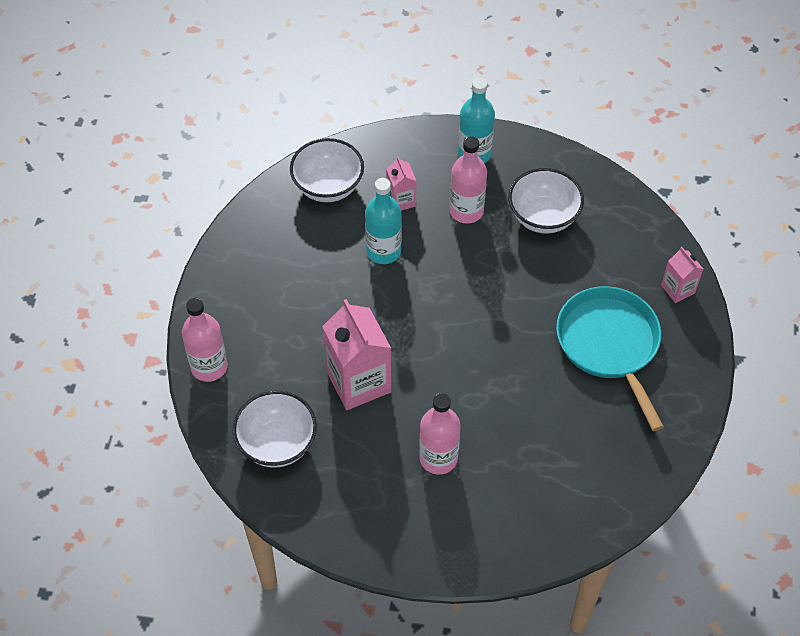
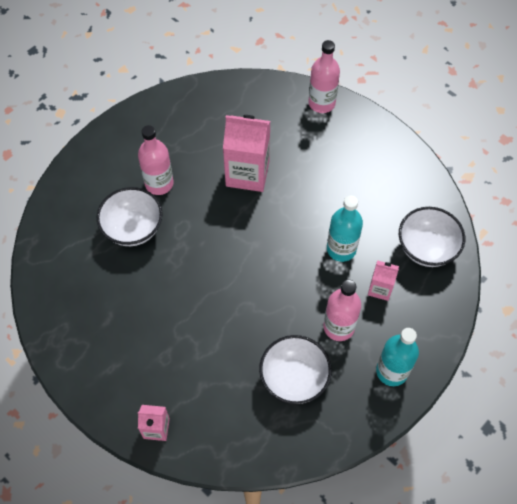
camera: 125 degrees right, 5 degrees up
(277, 443) = (239, 109): white bowl -> white bowl (133, 229)
(609, 344) = (152, 342): turquoise pan -> none

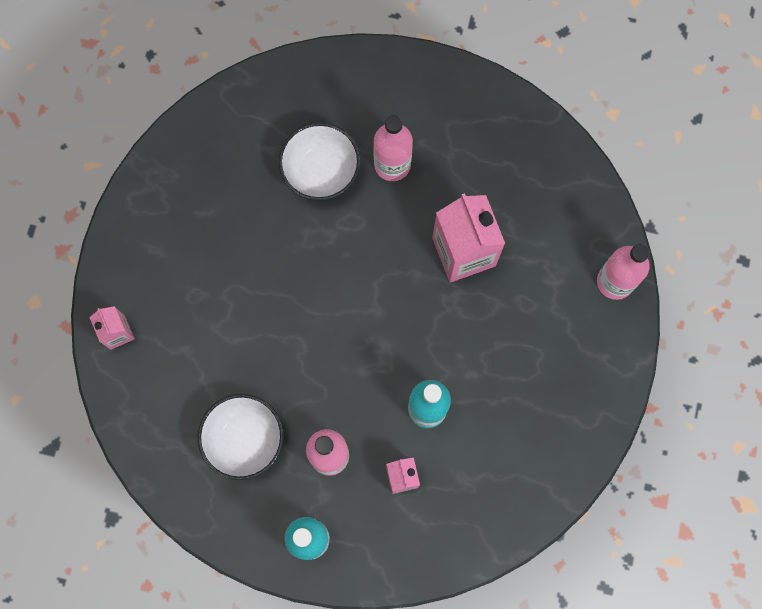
camera: 60 degrees right, 15 degrees up
(426, 248) = (484, 505): white bowl -> none

